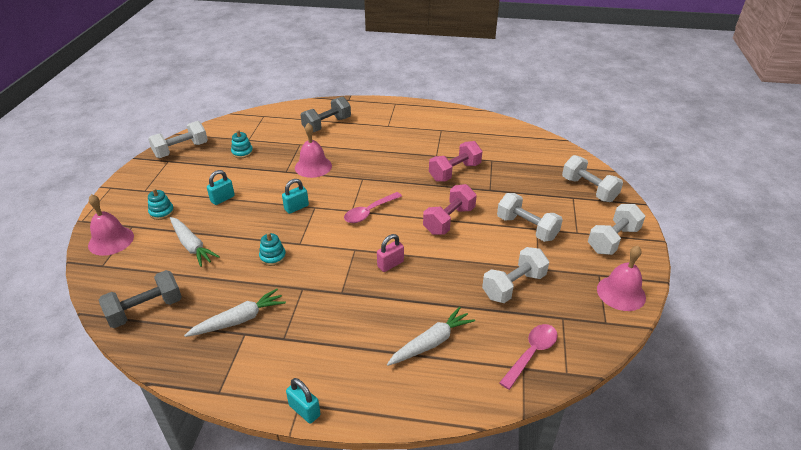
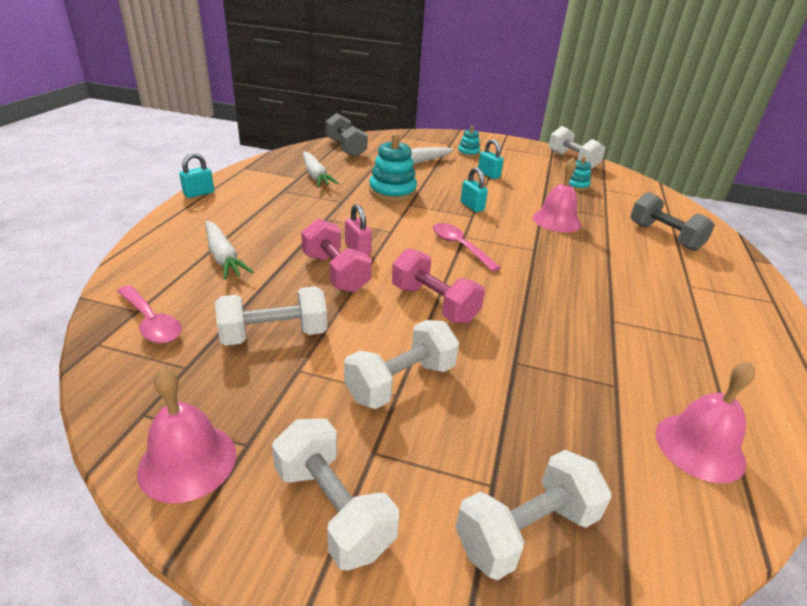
camera: 95 degrees right, 5 degrees down
(111, 240) = (432, 138): pink bell -> pink bell (699, 447)
(273, 257) = (392, 191): turquoise stacking toy -> turquoise stacking toy, size x1.78
(454, 172) = (565, 331): pink dumbbell -> pink dumbbell (335, 273)
(513, 286) = (274, 335): white dumbbell -> white dumbbell turned 75 degrees counterclockwise

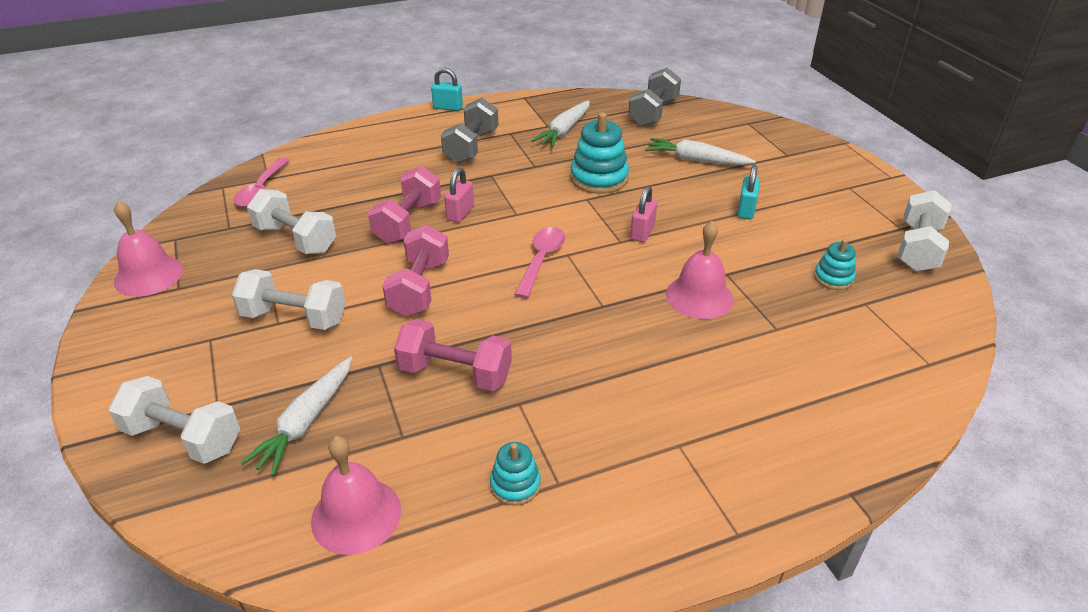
camera: 55 degrees right, 5 degrees up
(223, 257) = (369, 168): white carrot -> white carrot (306, 422)
(333, 509) = (148, 346): white dumbbell -> none
(468, 153) = (784, 175): turquoise stacking toy -> turquoise stacking toy (515, 485)
(472, 206) = (642, 232): turquoise padlock -> pink padlock
(558, 331) = (455, 373): none -> pink dumbbell
(664, 237) = (792, 392): grey dumbbell -> grey dumbbell (471, 147)

